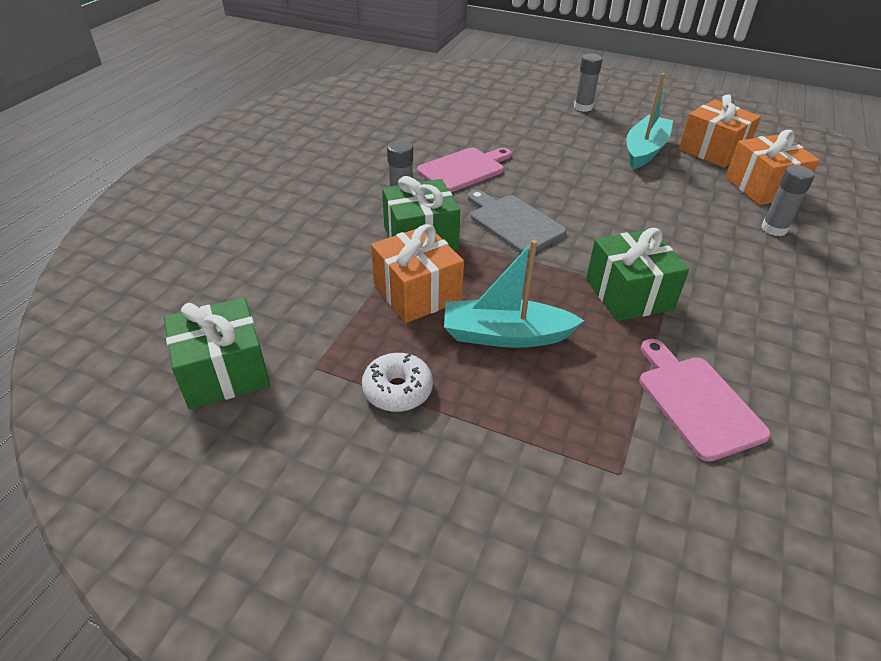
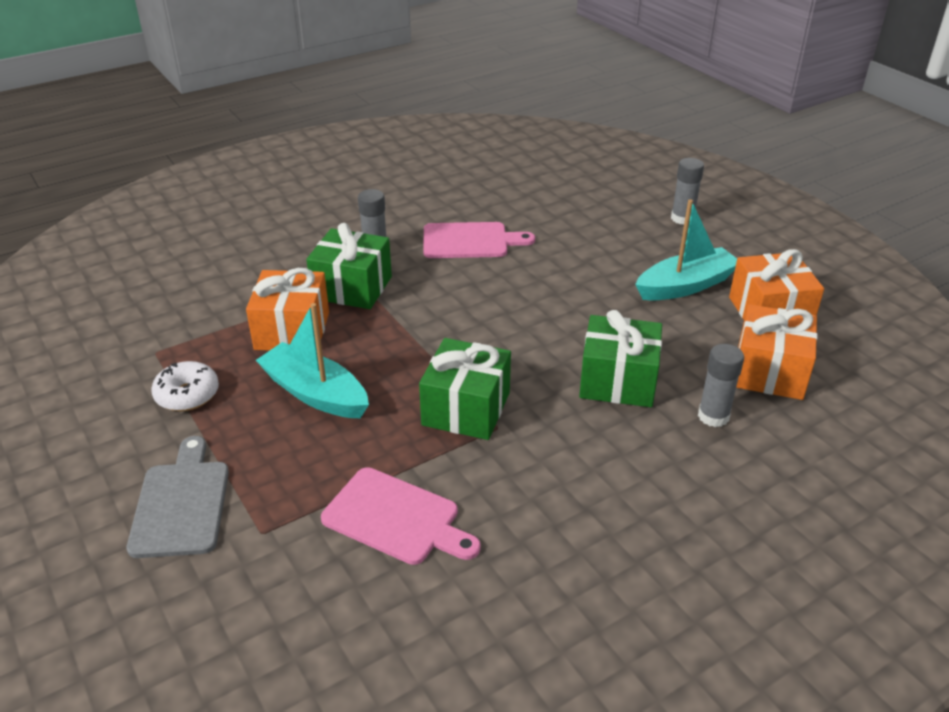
camera: 35 degrees right, 5 degrees down
(224, 372) = (97, 329): green gift -> green gift (618, 381)
(513, 222) = (449, 305): grey cutting board -> grey cutting board (181, 503)
(696, 402) = (396, 518): pink cutting board -> pink cutting board turned 105 degrees clockwise

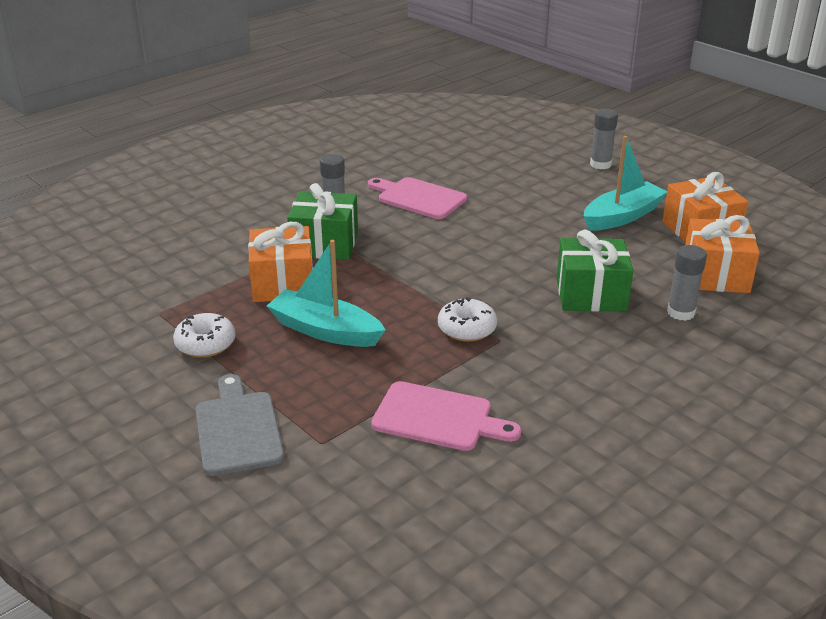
camera: 10 degrees left, 5 degrees down
(466, 409) = (467, 329): green gift -> white donut
(470, 241) = (418, 198): pink cutting board -> pink cutting board turned 135 degrees counterclockwise

